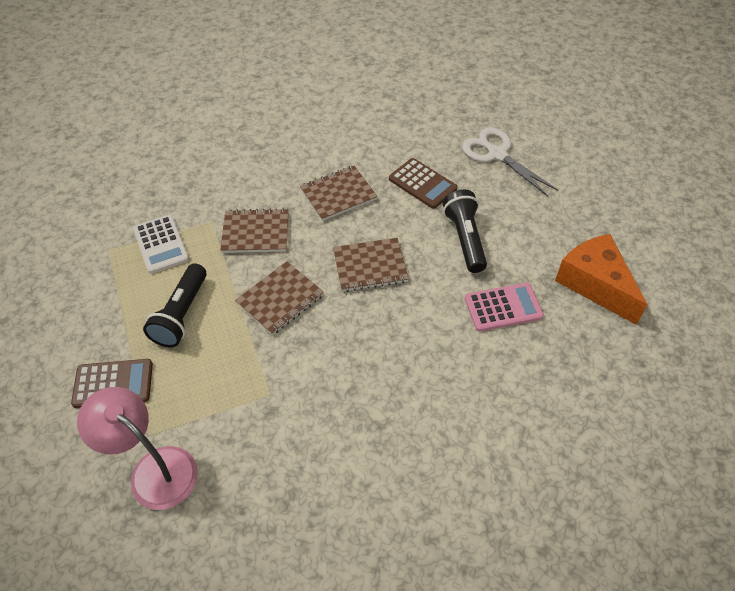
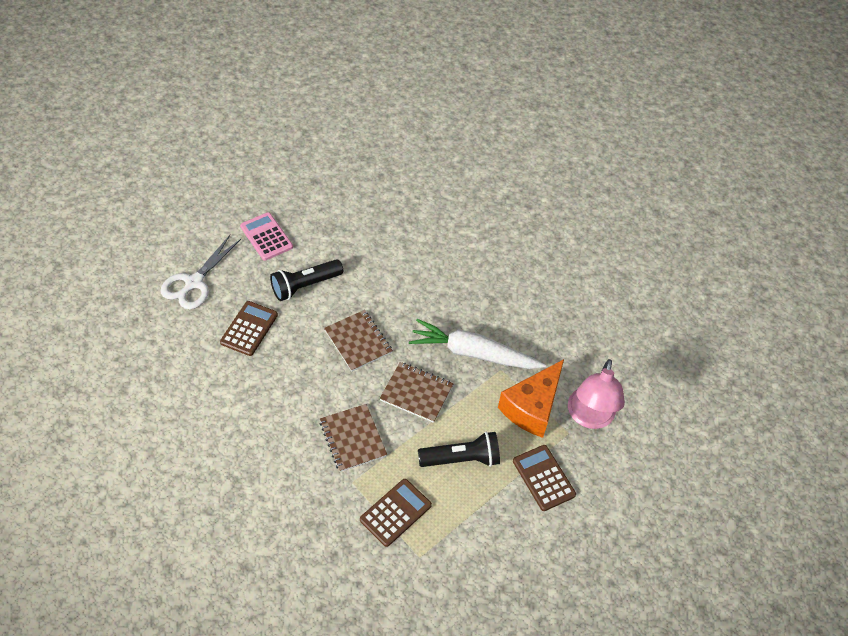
camera: 115 degrees left, 0 degrees up
(161, 244) = (395, 512): white calculator -> brown calculator
(306, 372) = (473, 353): none -> white carrot
(338, 194) = (283, 389): brown notebook -> none
(503, 307) = (365, 251): pink calculator -> pink calculator (266, 237)
(595, 284) = (322, 203): orange cheese -> orange cheese (532, 407)

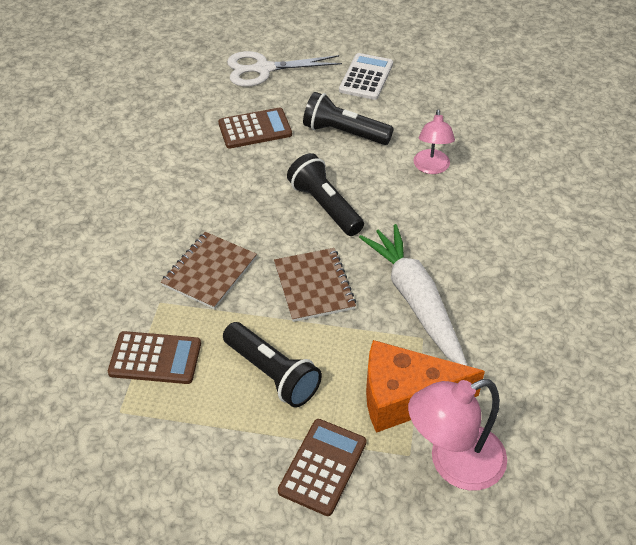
camera: 55 degrees right, 5 degrees down
(266, 237) = (366, 77): pink calculator -> white calculator
(358, 341) = (325, 206): brown notebook -> black flashlight
(381, 267) = (431, 168): none -> pink lamp

